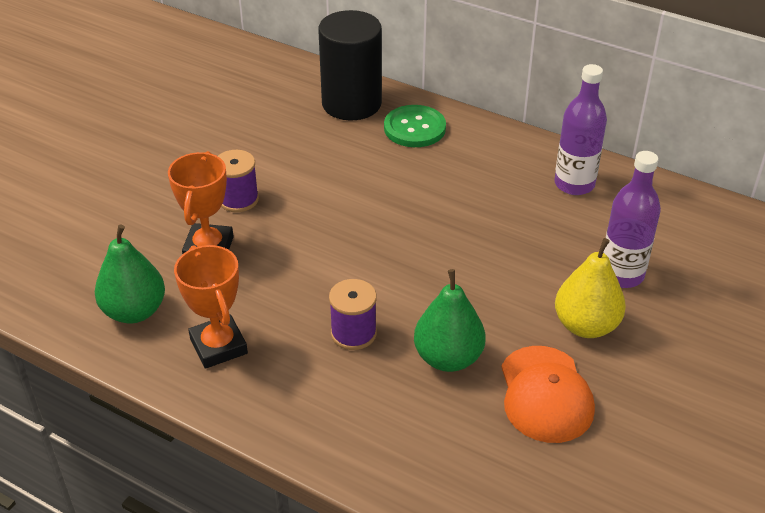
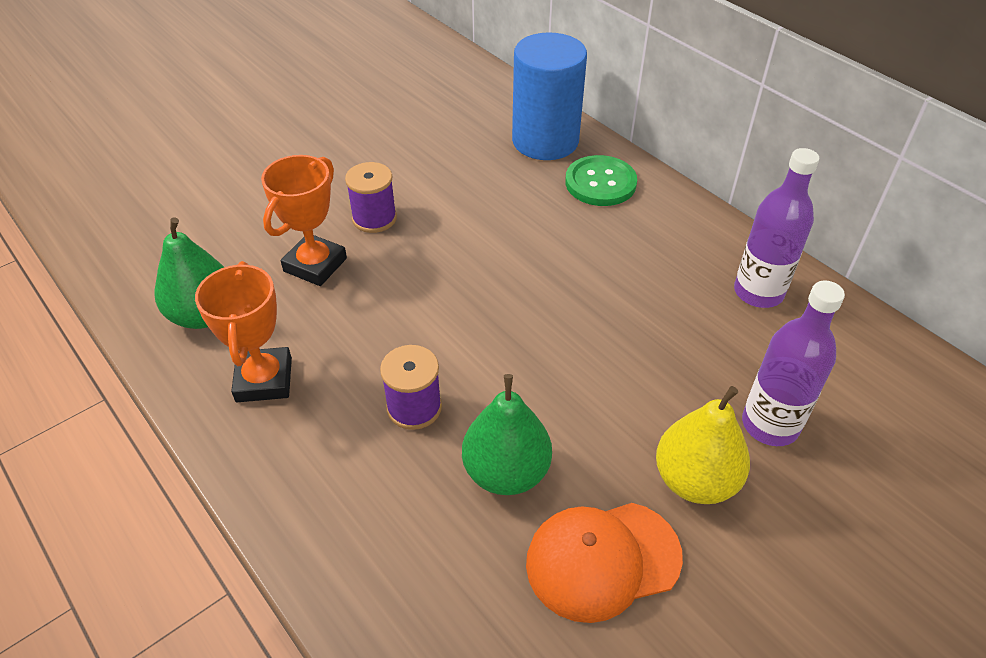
camera: 20 degrees right, 5 degrees up
(351, 103) = (545, 141): black cylinder -> blue cylinder
(545, 394) = (602, 560): orange cap -> orange cap turned 60 degrees clockwise

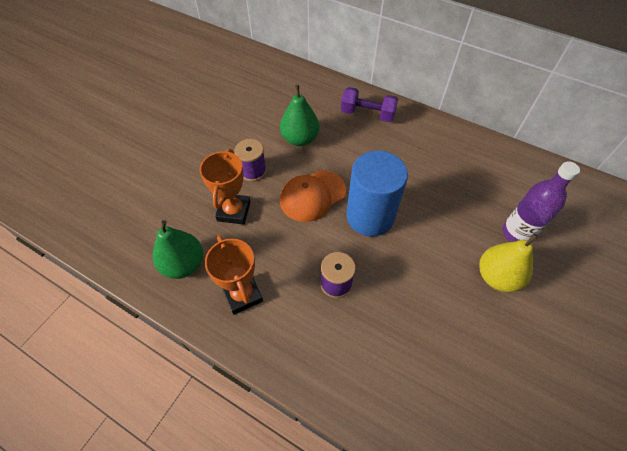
camera: 20 degrees left, 10 degrees up
(506, 472) = (403, 305): green pear -> green pear (300, 139)
(545, 141) = (325, 95): blue cylinder -> blue cylinder (370, 216)
(600, 183) = (367, 114): green button -> purple dumbbell
(602, 560) = (474, 337): orange cap -> orange cap (312, 195)
(758, 292) = (477, 158): purple bottle -> none

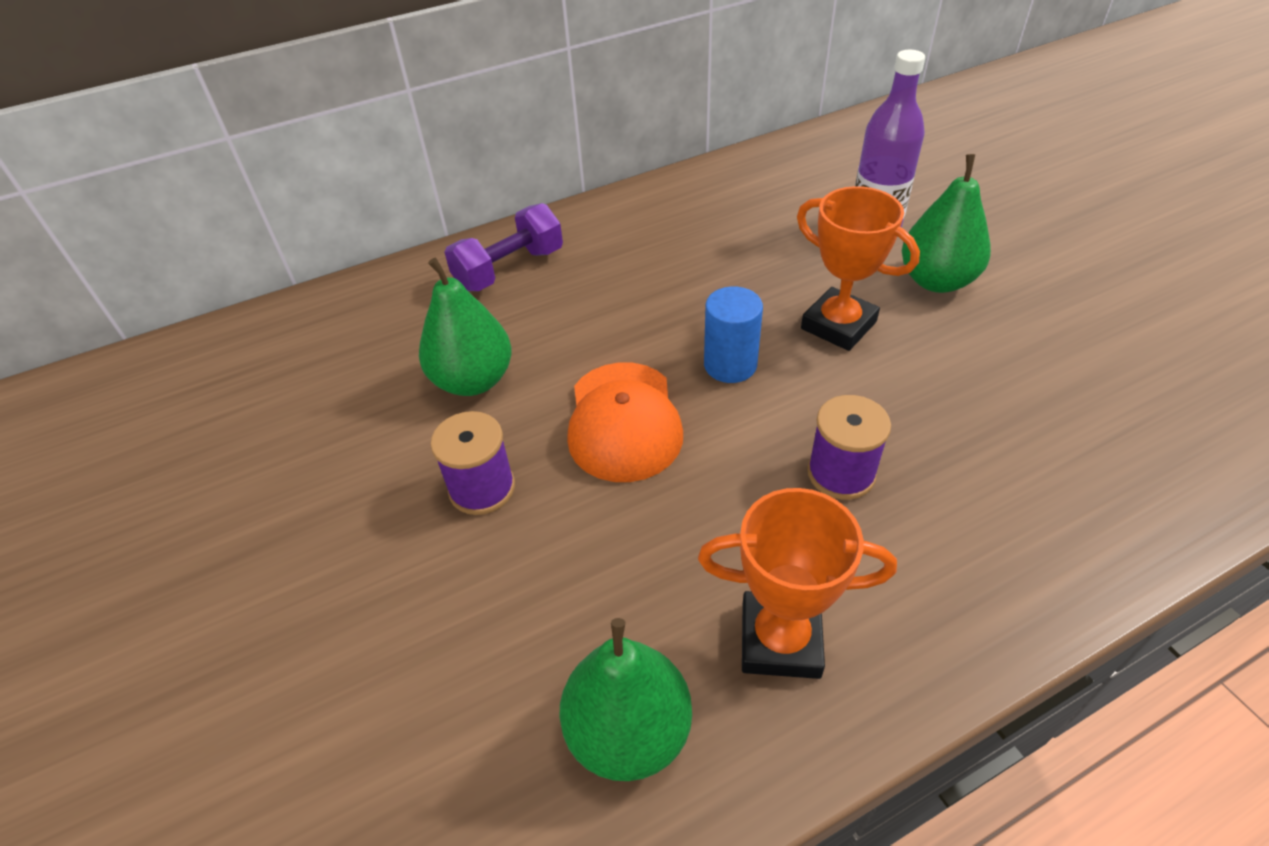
camera: 55 degrees left, 10 degrees down
(234, 211) = (558, 567): orange trophy -> orange trophy (838, 325)
(370, 216) = (730, 365): blue cylinder -> blue cylinder, size x0.54
(497, 277) = (936, 281): yellow pear -> green pear

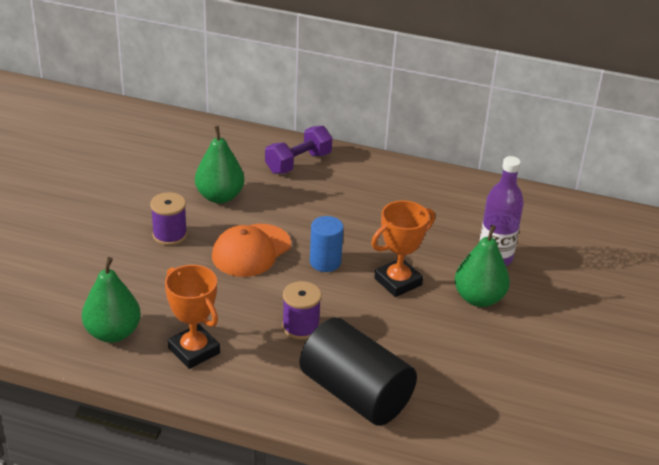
camera: 40 degrees right, 10 degrees down
(509, 269) = (298, 163): purple dumbbell -> purple dumbbell turned 45 degrees counterclockwise
(838, 325) = (398, 281): orange trophy -> orange trophy turned 60 degrees clockwise
(1038, 506) = (355, 394): none -> black cylinder

